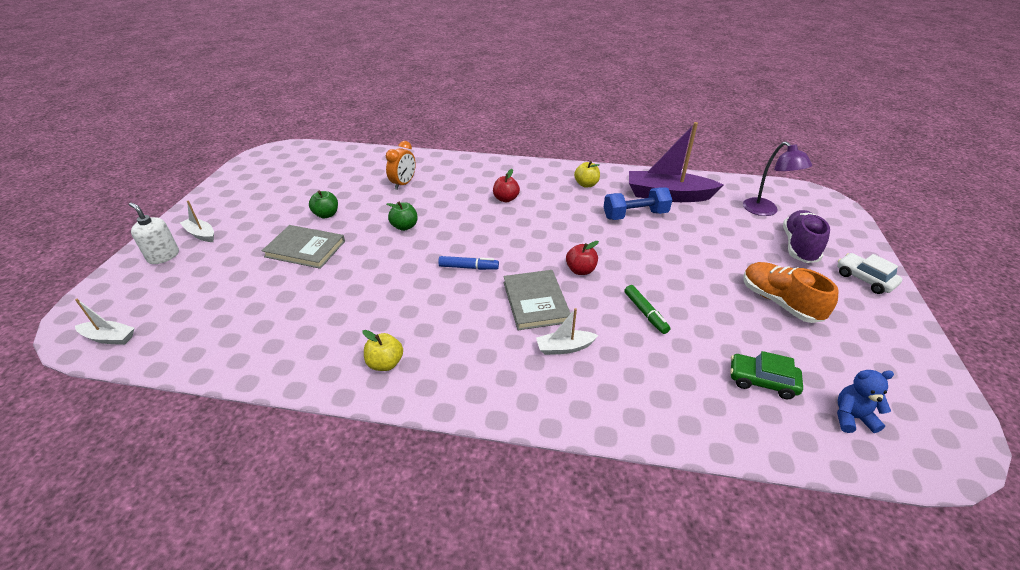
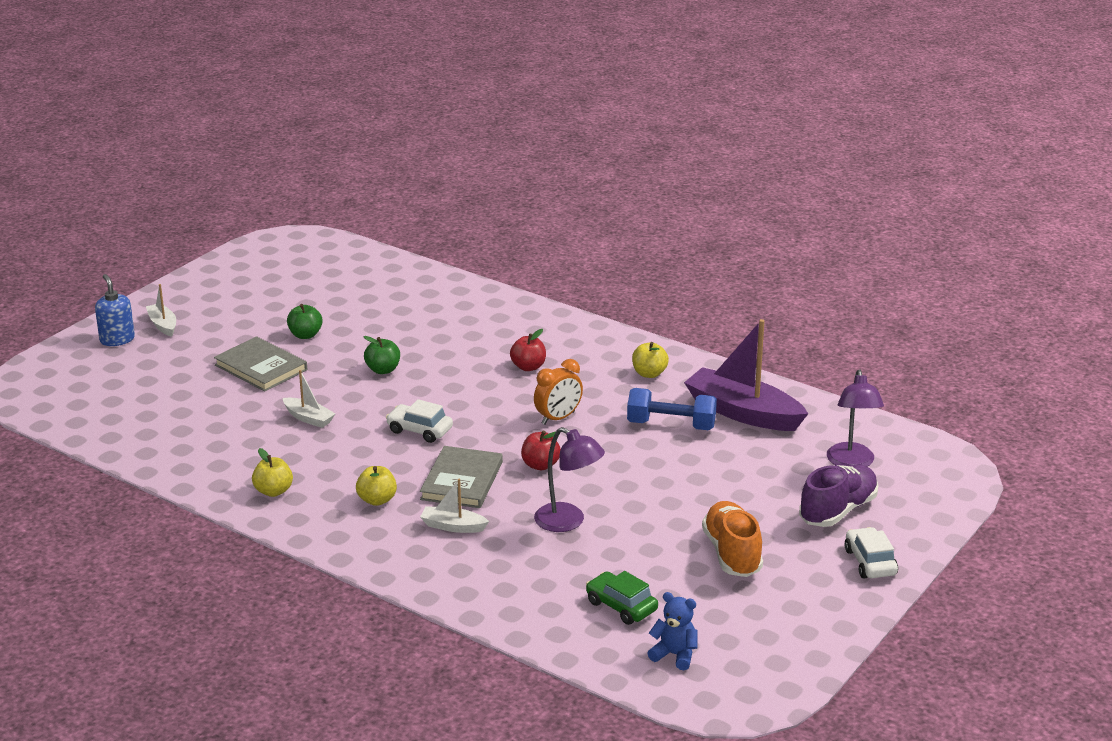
camera: 25 degrees right, 10 degrees down
(109, 338) = (44, 404): white boat -> white boat (309, 418)
(163, 256) = (117, 339): white soap dispenser -> blue soap dispenser
(403, 184) = (419, 319): orange clock -> orange clock (558, 418)
(468, 267) = (419, 430): blue marker -> white car
(482, 342) = (377, 500): none -> yellow apple
(645, 313) = (568, 522): green marker -> purple lamp

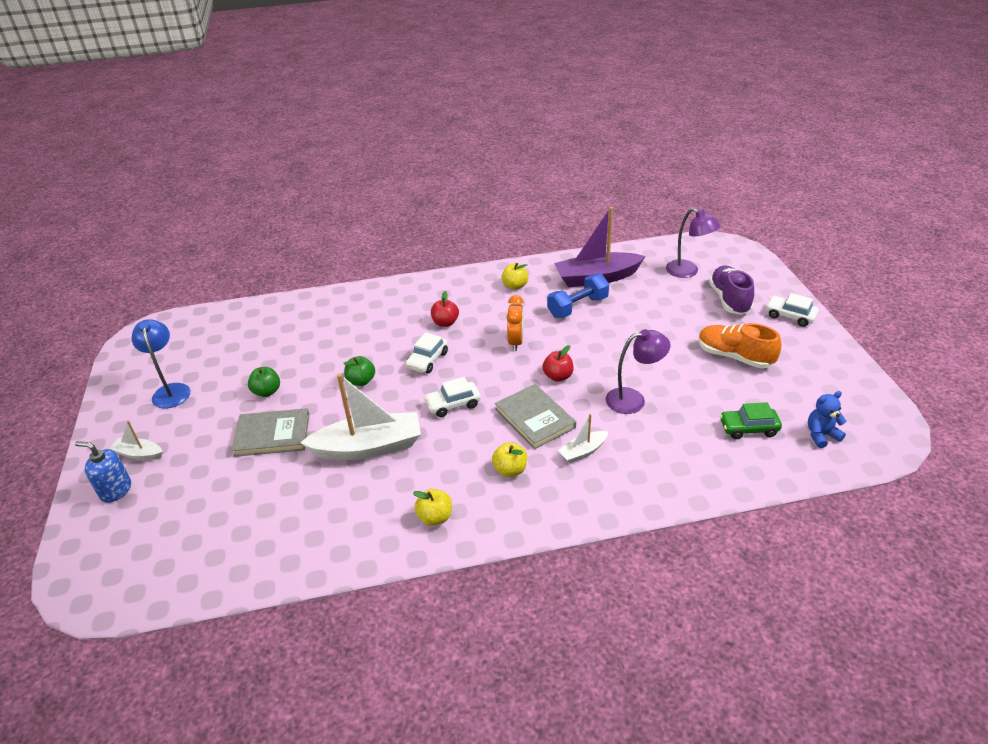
camera: 45 degrees left, 10 degrees up
(245, 293) = (171, 390): none -> blue lamp
(309, 418) = (368, 447): white boat -> white boat, size x2.07
(459, 386) = (427, 360): none -> white car

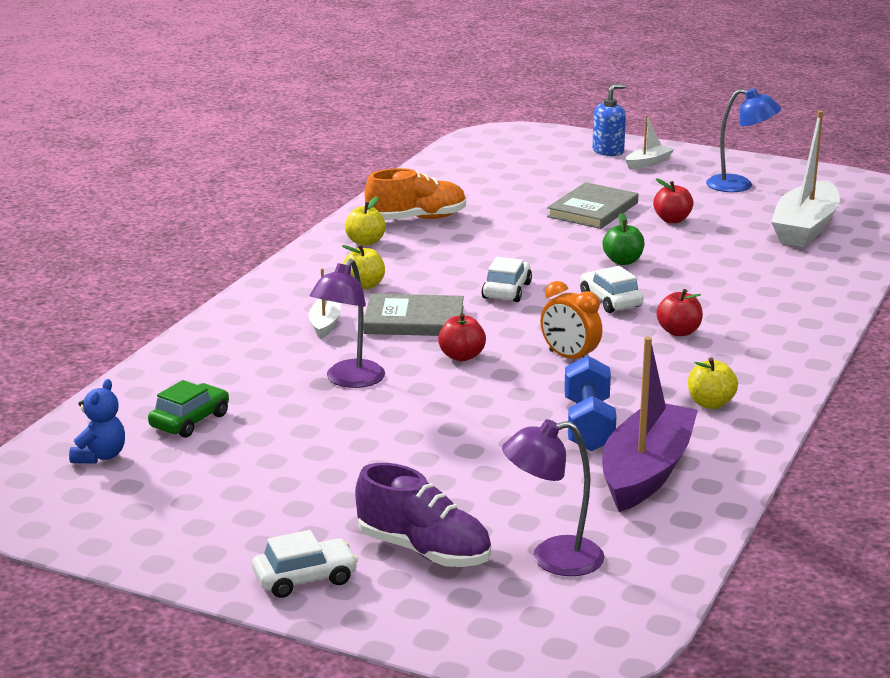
camera: 125 degrees right, 15 degrees down
(267, 392) = (672, 220): green apple -> red apple
(368, 447) = (505, 240): white boat -> white boat (805, 228)
(734, 356) = (305, 480): orange shoe -> orange shoe (417, 219)

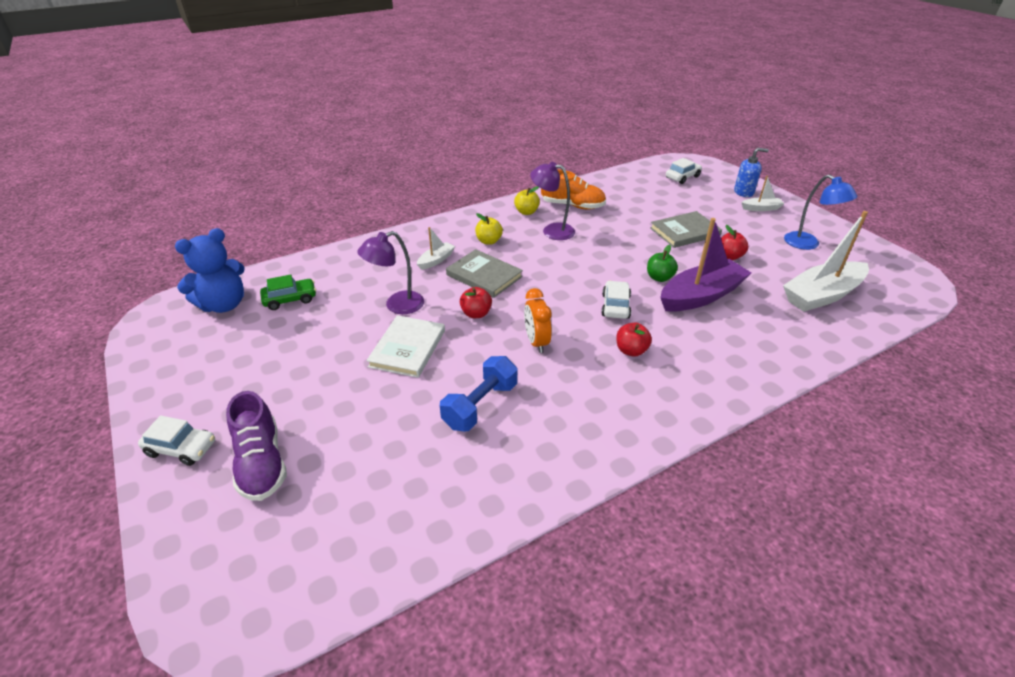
camera: 35 degrees right, 15 degrees up
(100, 456) = (224, 305): blue teddy bear -> blue teddy bear, size x1.78
(430, 411) = (408, 348): none -> white book
(506, 291) = (561, 274): white car -> white car (682, 177)
(552, 559) = (316, 517): purple lamp -> purple lamp (552, 230)
(646, 472) = (466, 468): purple boat -> purple boat (701, 296)
(710, 403) = (581, 426): yellow apple -> none

